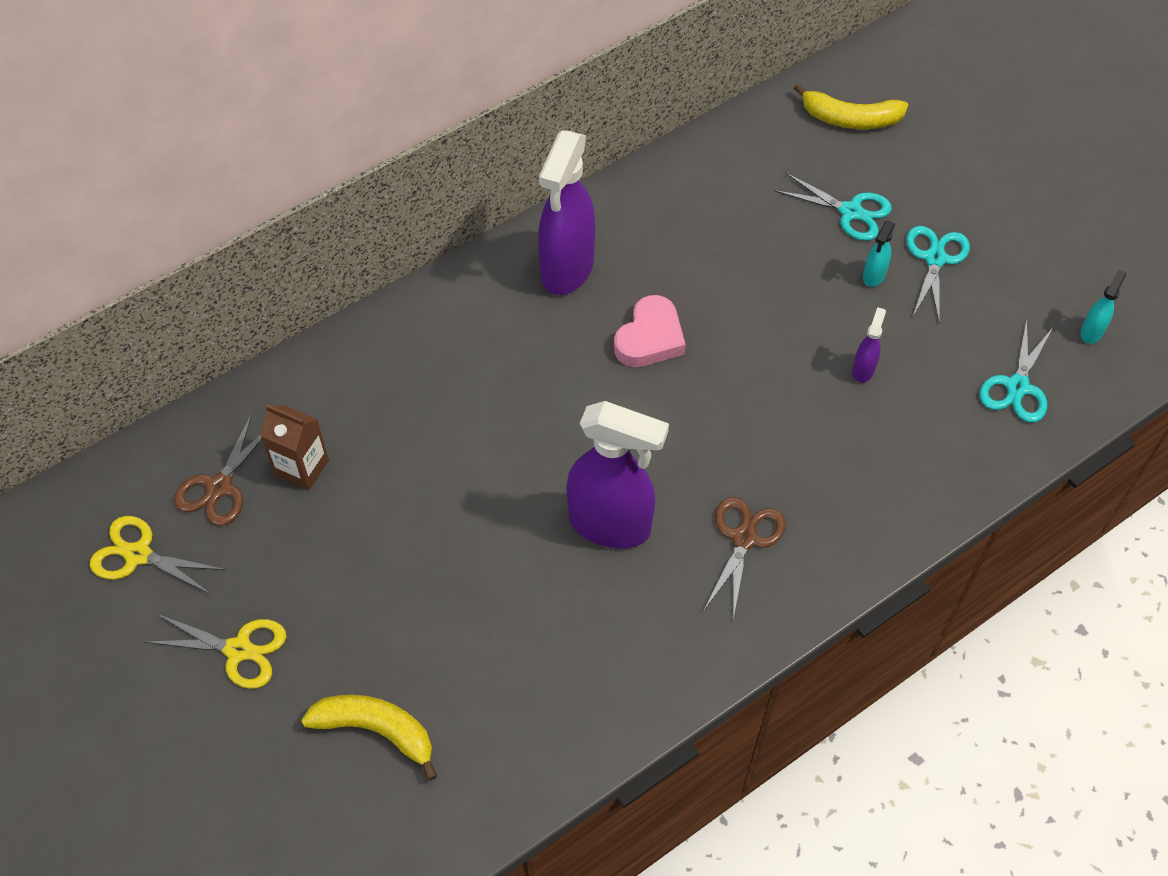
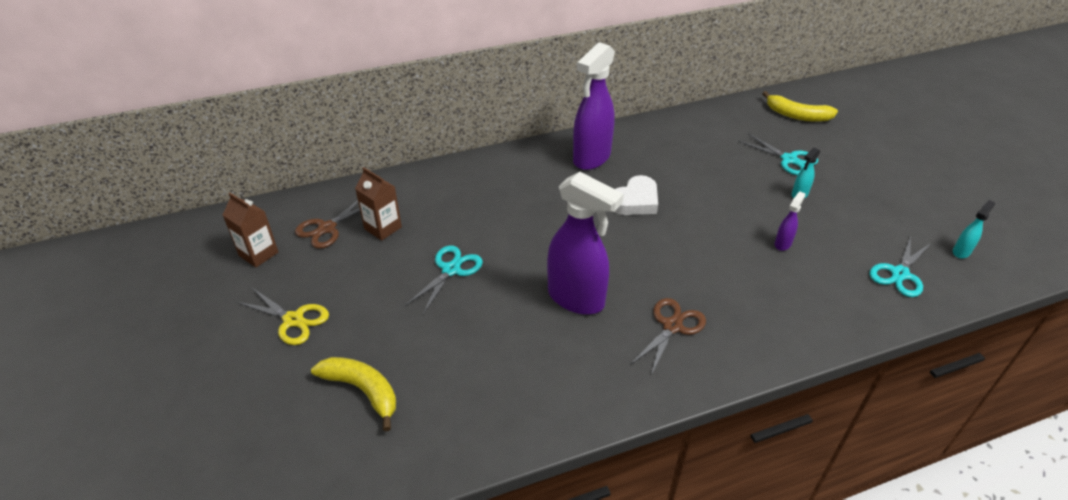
camera: 15 degrees right, 15 degrees down
(138, 555) = (258, 254): yellow scissors -> brown carton
(650, 338) = (635, 201): pink heart -> white heart
(935, 259) = (845, 192): turquoise scissors -> turquoise scissors (451, 270)

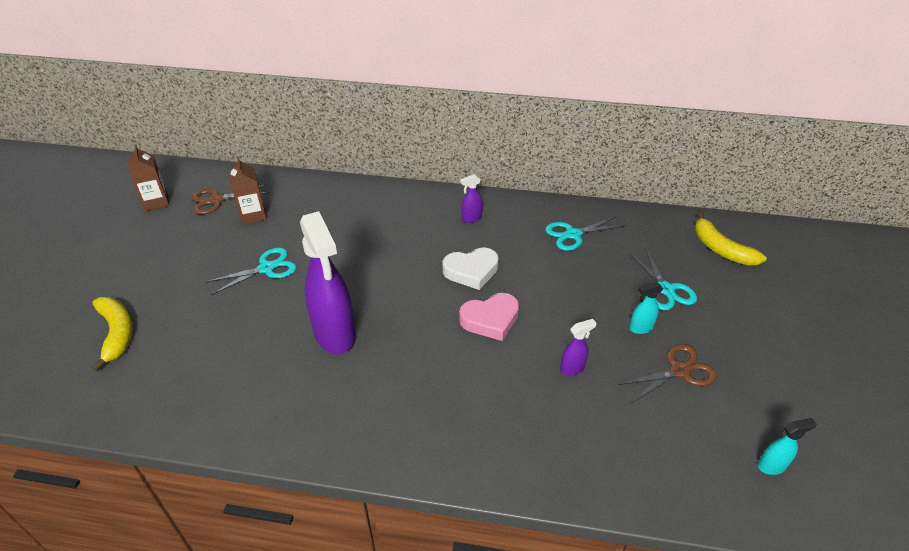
camera: 30 degrees right, 0 degrees up
(293, 320) = (128, 260): yellow scissors -> none
(591, 158) = (471, 218): purple spray bottle -> purple spray bottle, size x0.43
(672, 326) = (389, 396): brown scissors -> brown scissors (679, 371)
(689, 233) = (490, 319): none -> pink heart
(900, 274) = (670, 455): turquoise scissors -> turquoise scissors (573, 234)

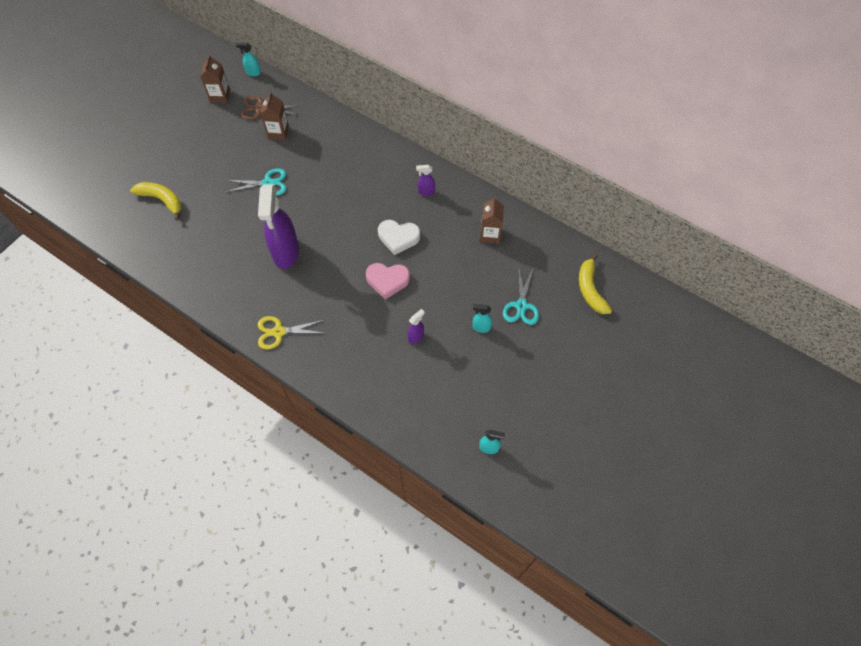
camera: 25 degrees right, 20 degrees up
(117, 333) = (162, 200): yellow banana -> yellow banana turned 60 degrees counterclockwise
(190, 171) = (253, 73): none -> turquoise spray bottle
(382, 436) = (279, 332): none -> yellow scissors
(572, 368) = (416, 337): purple spray bottle -> purple spray bottle turned 45 degrees counterclockwise
(573, 234) = (490, 234): turquoise scissors -> brown carton
(679, 371) = (482, 367): brown scissors -> none

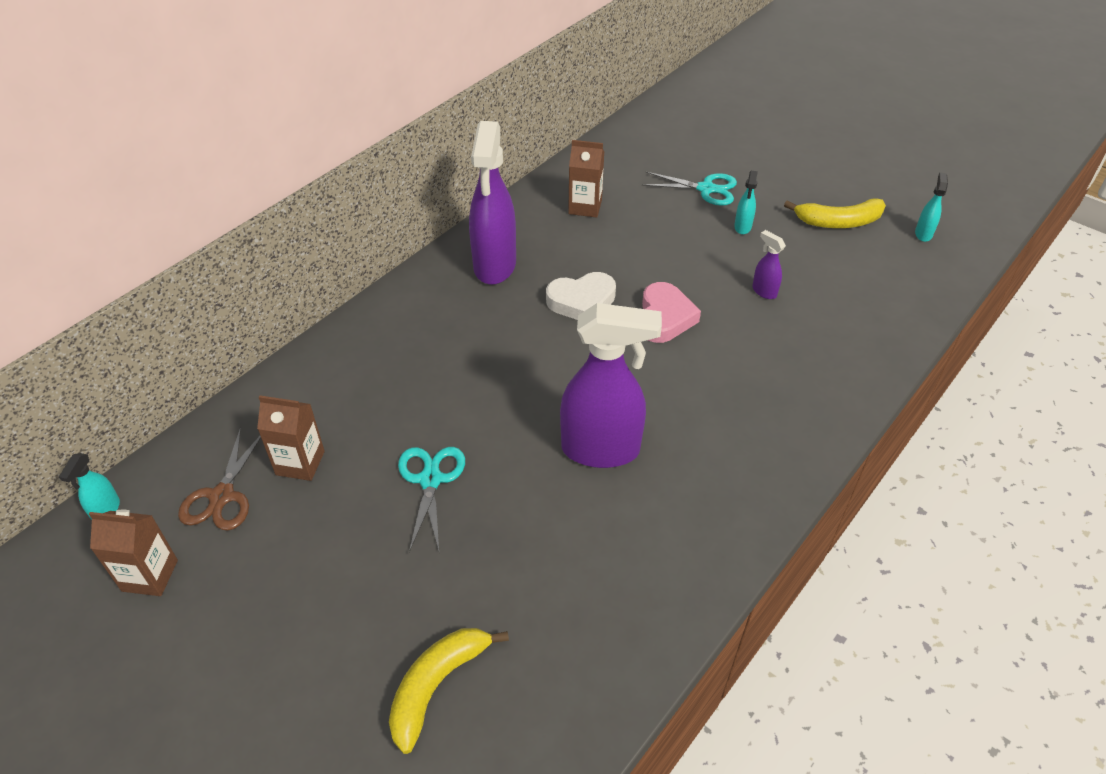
camera: 85 degrees left, 15 degrees down
(279, 332) = (770, 459): yellow scissors -> none
(398, 238) = (582, 301): white heart -> white heart turned 60 degrees clockwise
(426, 192) = (494, 266): purple spray bottle -> purple spray bottle, size x2.35
(590, 289) = (679, 132): yellow banana -> yellow banana (838, 222)

